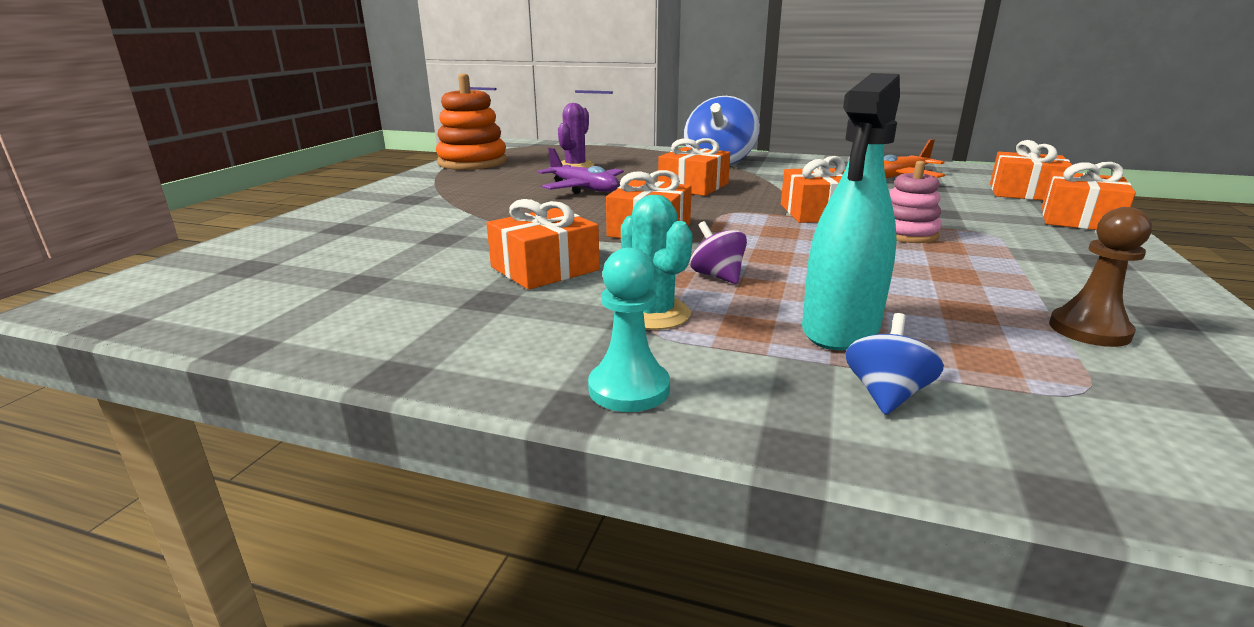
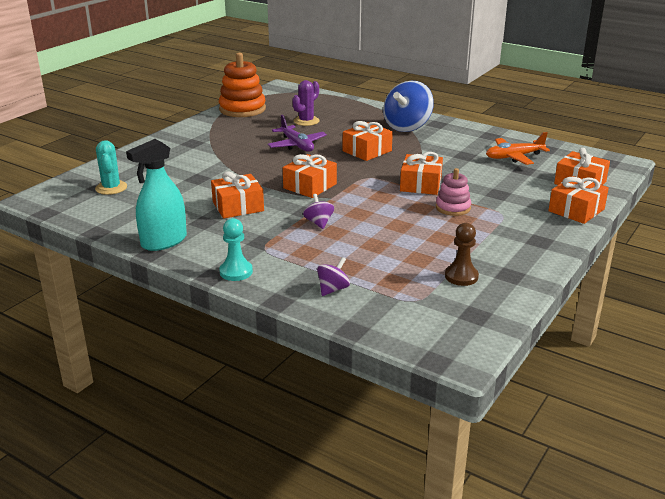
camera: 15 degrees right, 5 degrees up
(653, 314) = (271, 240): turquoise cactus -> turquoise cactus (111, 188)
(840, 329) = (347, 259): turquoise spray bottle -> turquoise spray bottle (164, 241)
(886, 394) = (333, 289): blue spinning top -> purple spinning top

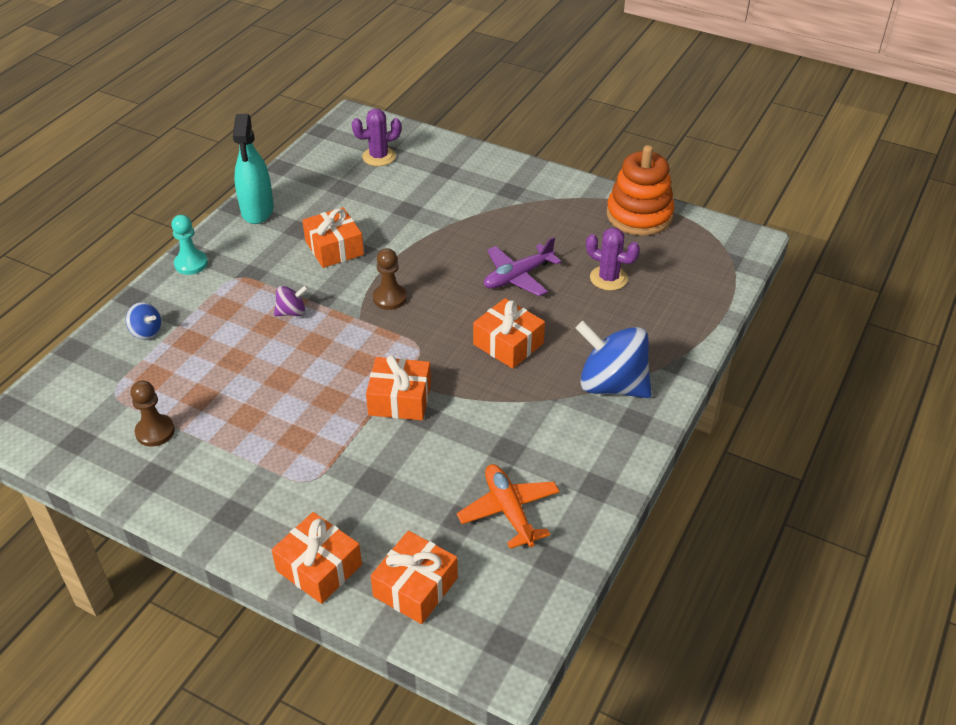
camera: 85 degrees right, 15 degrees up
(111, 188) = (379, 157): turquoise cactus -> purple cactus
(164, 241) = (257, 210): turquoise spray bottle -> turquoise spray bottle turned 135 degrees counterclockwise
(310, 186) = (390, 298): orange gift -> brown pawn
(333, 289) = (146, 332): purple spinning top -> blue spinning top
(453, 208) = (328, 430): pink stacking toy -> none

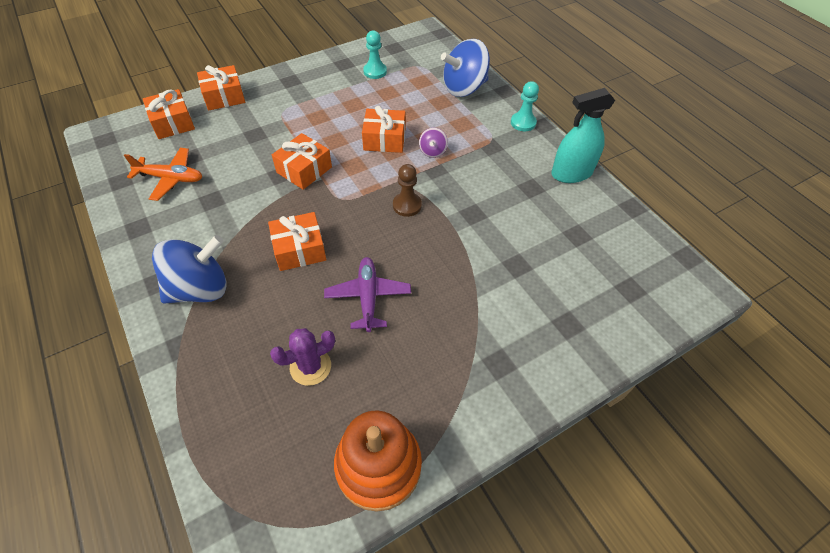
camera: 120 degrees right, 10 degrees up
(146, 332) = (464, 88): blue spinning top -> blue spinning top, size x2.14
(155, 432) = (375, 71): brown pawn -> turquoise pawn
(257, 210) = (571, 173): turquoise spray bottle -> turquoise spray bottle turned 45 degrees counterclockwise
(334, 248) = (492, 198): orange gift -> orange gift (384, 139)
(379, 157) = (618, 281): purple cactus -> none

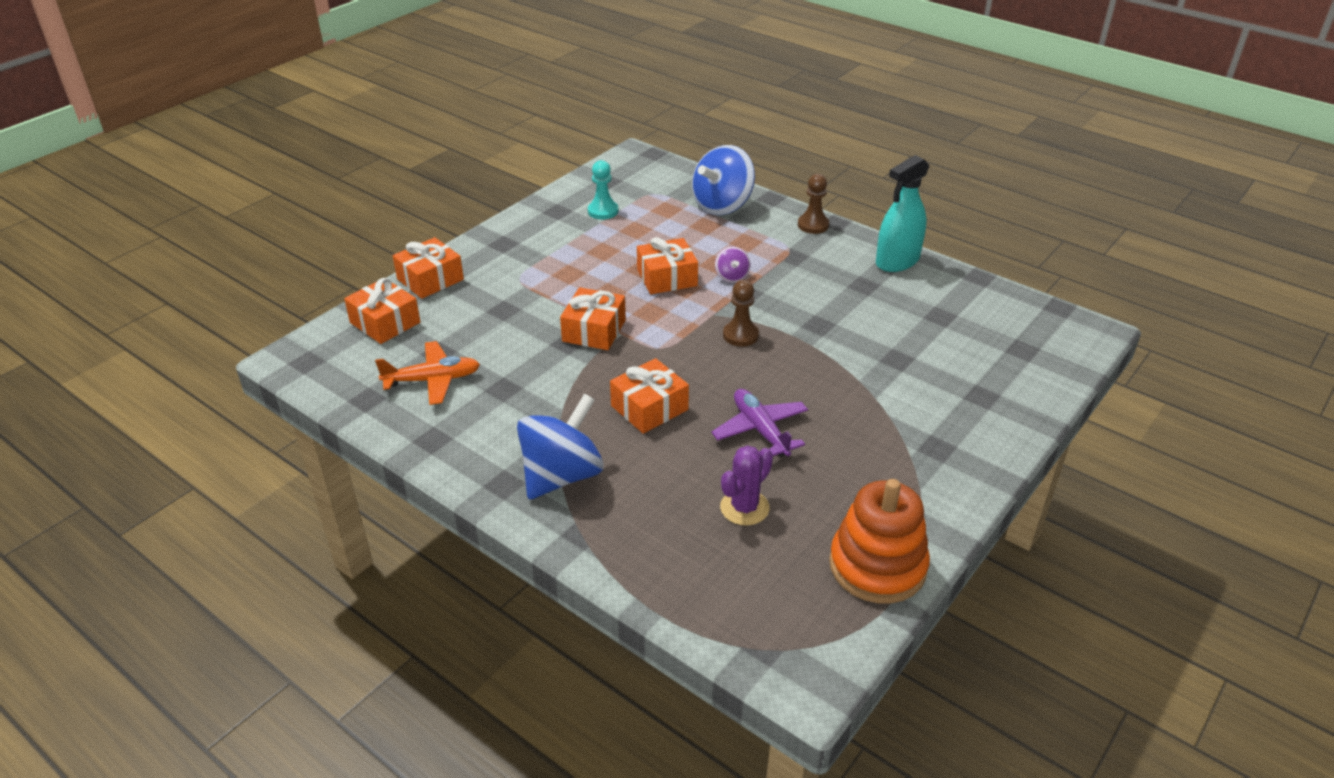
camera: 20 degrees left, 15 degrees down
(523, 123) = (813, 225): turquoise pawn -> brown pawn

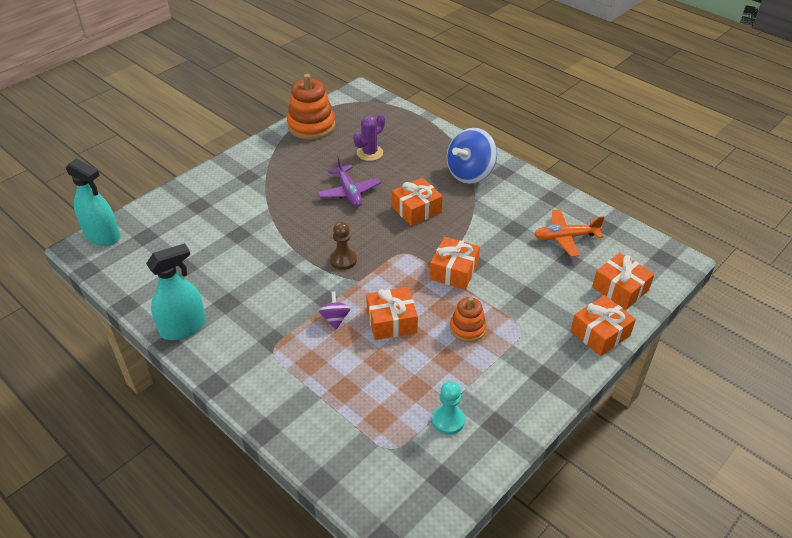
camera: 175 degrees left, 5 degrees up
(580, 276) = (467, 328): none -> orange stacking toy
(722, 205) = (320, 421): blue spinning top -> none
(813, 225) = (237, 382): brown pawn -> none
(1080, 346) = (102, 236): none -> turquoise spray bottle

